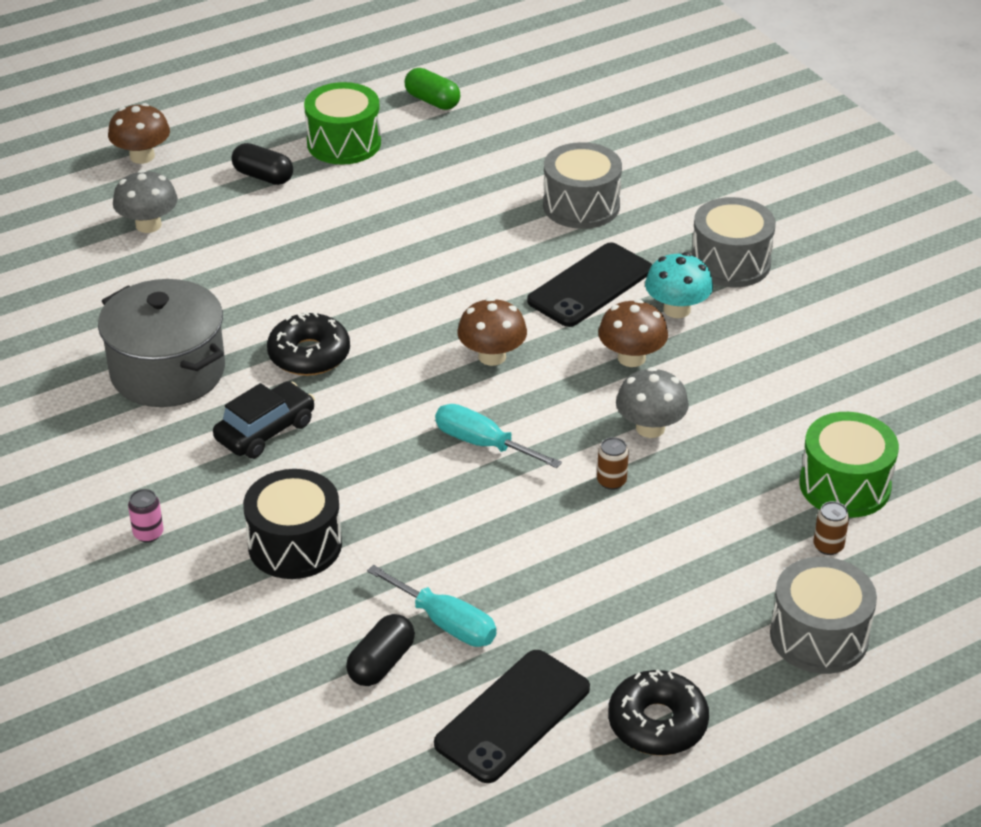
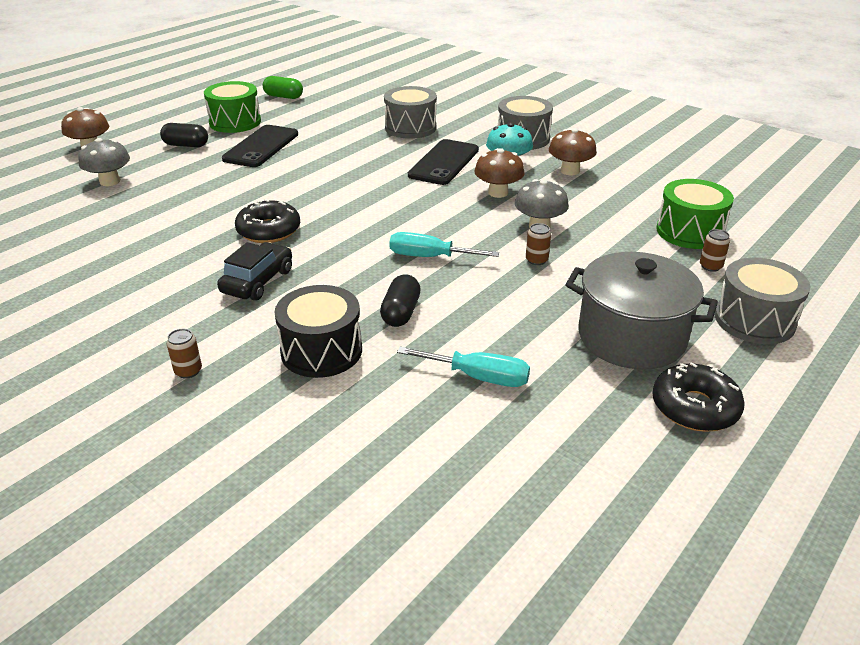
camera: 20 degrees left, 5 degrees down
(148, 533) = (188, 371): pink can -> brown can
(168, 371) = (160, 260): grey pot -> grey pot (631, 337)
(381, 663) = (444, 420): black capsule -> black capsule (401, 312)
(492, 356) = (403, 208): brown mushroom -> brown mushroom (570, 171)
(513, 716) = (580, 433): black phone -> black phone (261, 147)

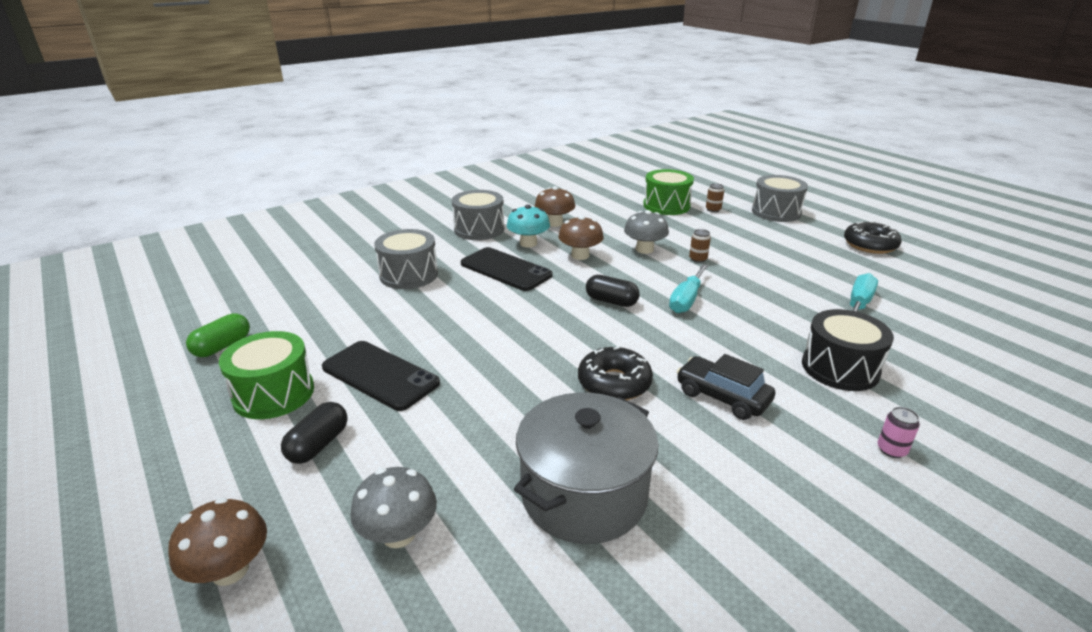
camera: 75 degrees left, 5 degrees down
(188, 371) = (891, 450): brown can -> pink can
(401, 312) = (776, 324): black capsule -> black capsule (611, 301)
(631, 337) = (799, 247): grey pot -> grey pot (584, 495)

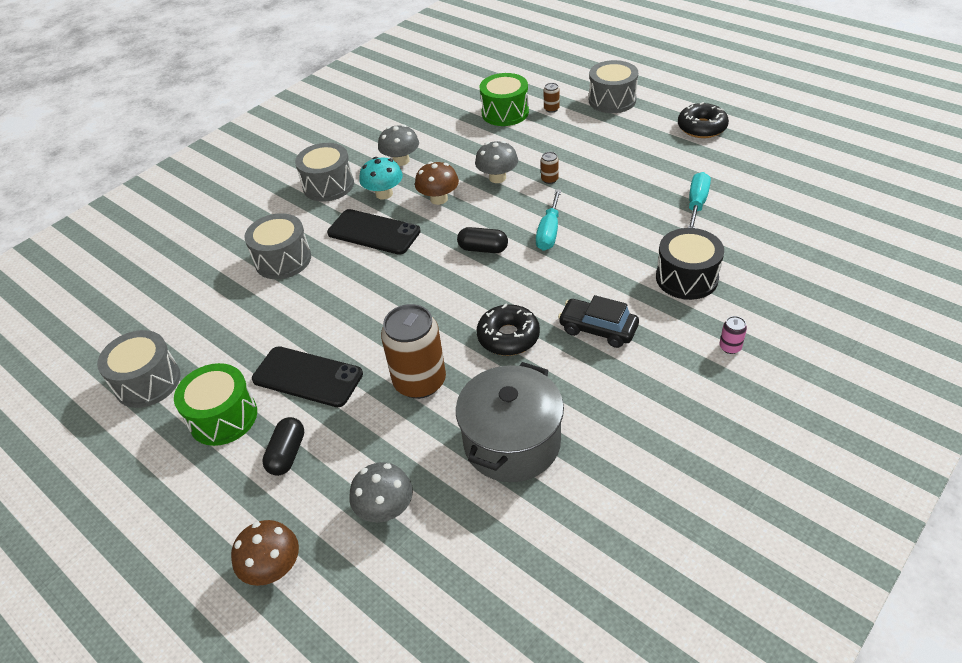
camera: 10 degrees left, 15 degrees up
(222, 346) = (148, 382): green capsule -> grey drum
(498, 405) = (420, 382): none -> brown can
(554, 223) = (401, 160): brown mushroom -> grey mushroom

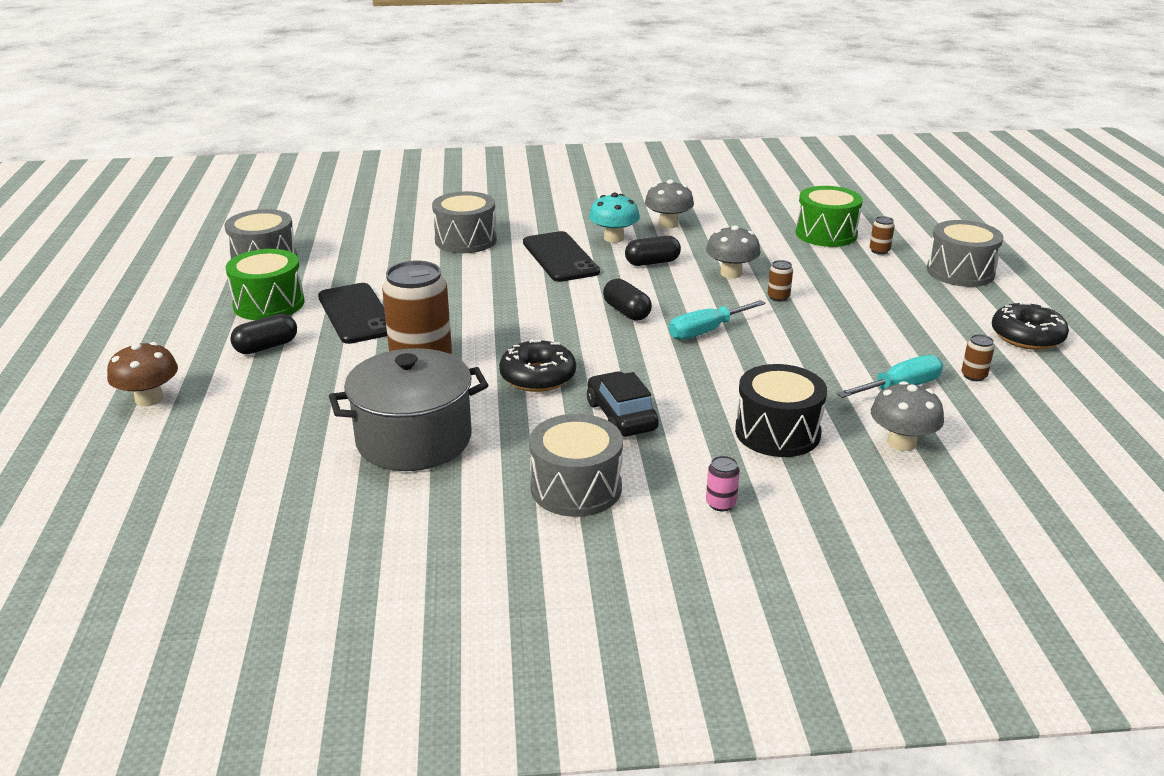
camera: 40 degrees right, 15 degrees down
(328, 185) = (581, 213): grey drum -> grey drum (576, 488)
(385, 509) = (263, 416): grey mushroom -> grey mushroom (901, 442)
(439, 199) = (652, 262): brown mushroom -> black capsule
(715, 171) = (973, 376): none -> brown can

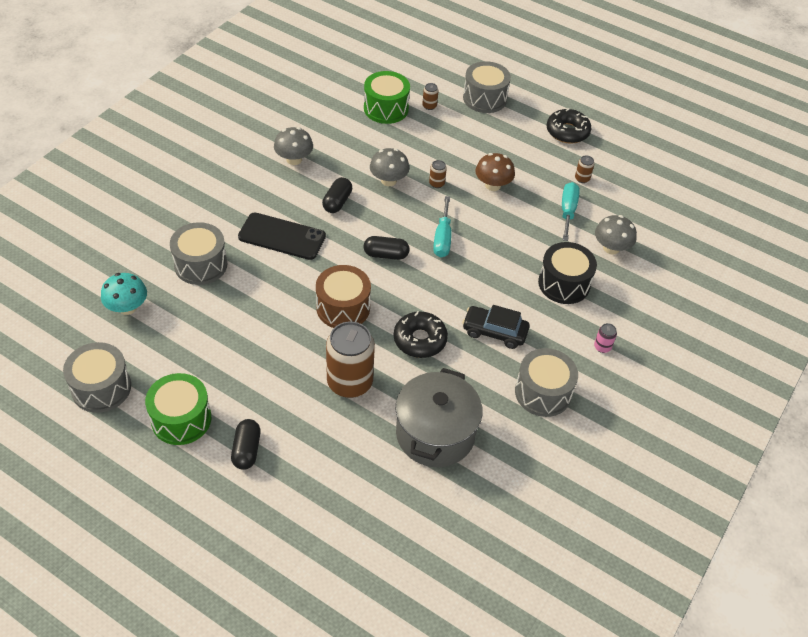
camera: 55 degrees left, 20 degrees up
(149, 399) = (256, 546): brown mushroom -> brown mushroom (493, 185)
(356, 314) = (249, 380): black phone -> none
(517, 320) = (343, 308): none -> brown drum
(614, 238) = (284, 195): turquoise mushroom -> turquoise mushroom (127, 307)

